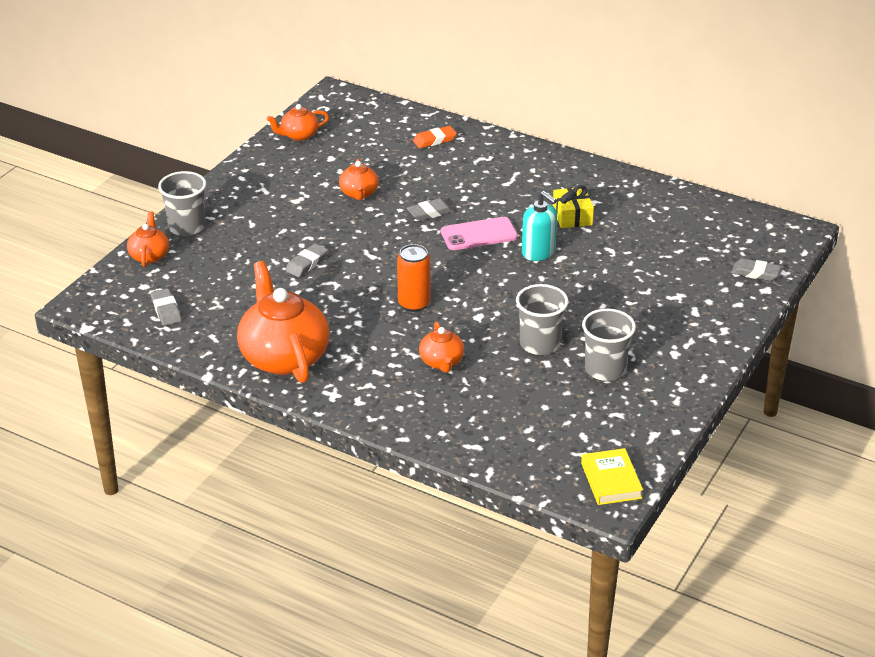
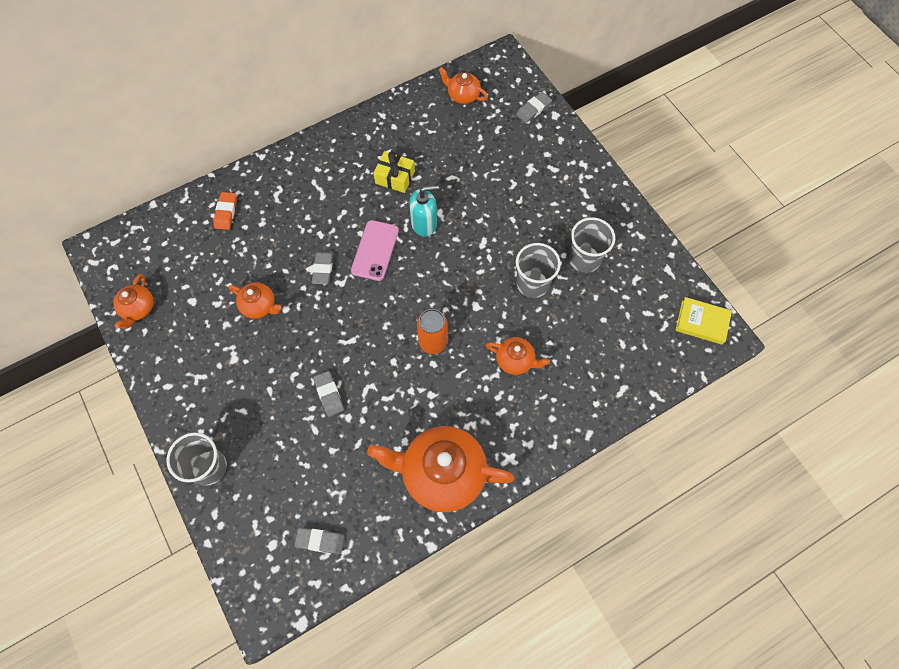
camera: 60 degrees left, 30 degrees up
(149, 256) = (230, 520): orange teapot -> orange teapot (463, 95)

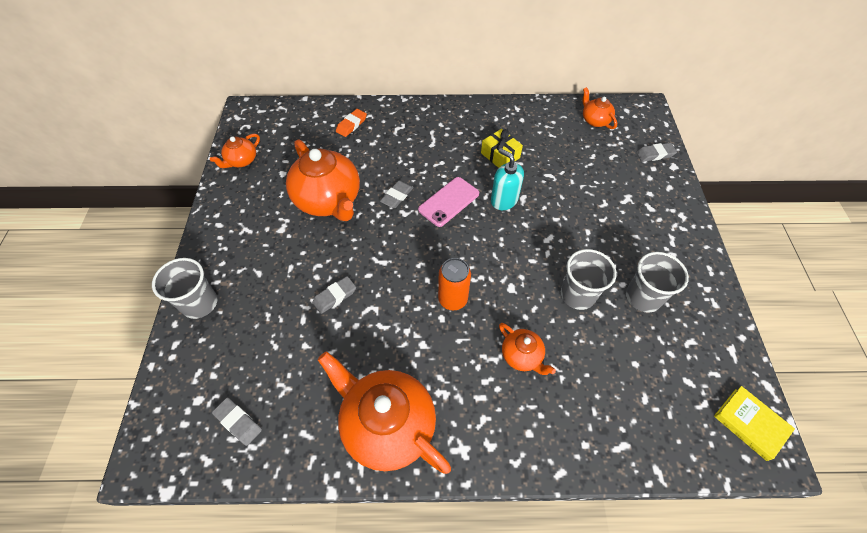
camera: 30 degrees right, 10 degrees down
(259, 306) = (328, 200): orange teapot -> orange teapot, size x2.03
(329, 394) = (335, 296): grey eraser -> grey eraser turned 45 degrees clockwise
(424, 223) = (504, 200): turquoise soap dispenser -> turquoise soap dispenser turned 150 degrees counterclockwise

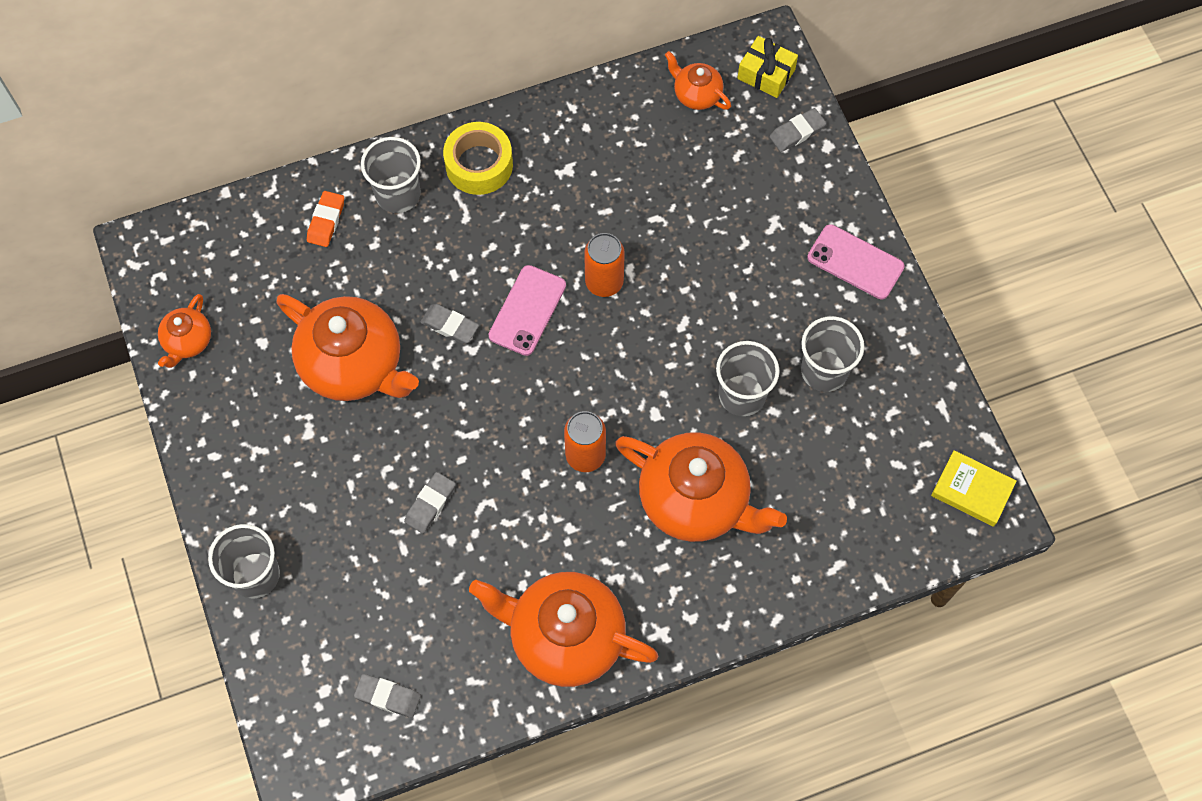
camera: 20 degrees left, 10 degrees up
(397, 196) = (450, 325): grey eraser -> grey eraser turned 75 degrees counterclockwise
(398, 123) = (398, 194): none -> grey cup
(451, 121) = (479, 165): none -> yellow tape
(500, 155) = (574, 206): yellow gift -> yellow gift (766, 74)
(504, 200) = (604, 282): turquoise soap dispenser -> orange can
(522, 356) = (695, 500): orange teapot -> orange teapot, size x2.03
(680, 236) = (855, 262): none -> pink phone

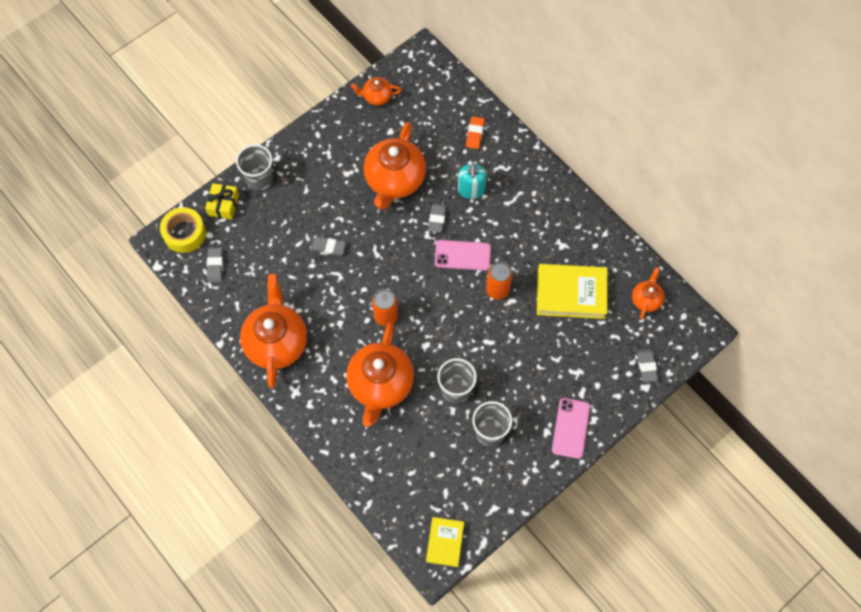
camera: 70 degrees right, 0 degrees up
(326, 221) = (475, 134): orange eraser -> orange eraser turned 75 degrees counterclockwise
(398, 194) = (507, 163): grey cup -> none
(421, 260) = (471, 190): none -> turquoise soap dispenser
(479, 165) = (544, 197): yellow tape -> yellow tape (184, 233)
(649, 186) = (571, 293): none -> yellow book
(766, 74) = (679, 335): yellow gift -> yellow gift (223, 205)
(797, 132) = (646, 366): grey eraser -> grey eraser turned 45 degrees clockwise

